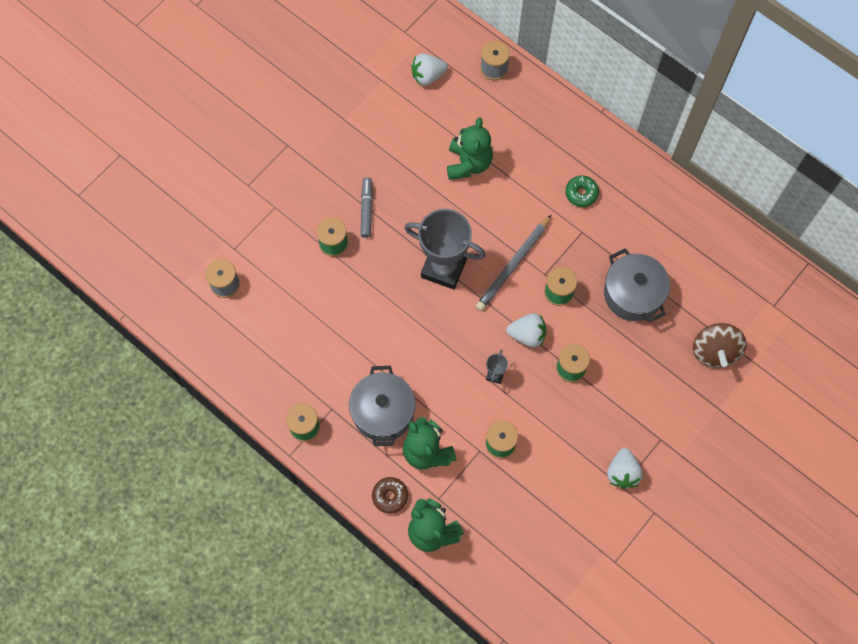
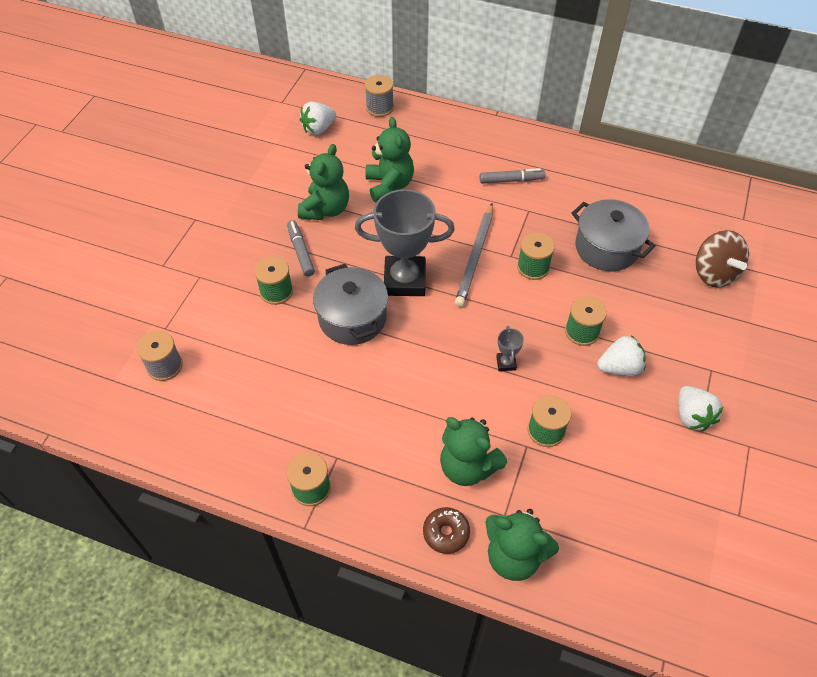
camera: 20 degrees left, 15 degrees down
(383, 412) = (398, 441): grey pot -> grey pot (352, 318)
(403, 171) = (325, 209): none -> green teddy bear
(527, 335) = (521, 315): white strawberry -> white strawberry (619, 367)
(581, 193) = (511, 180): green donut -> grey marker

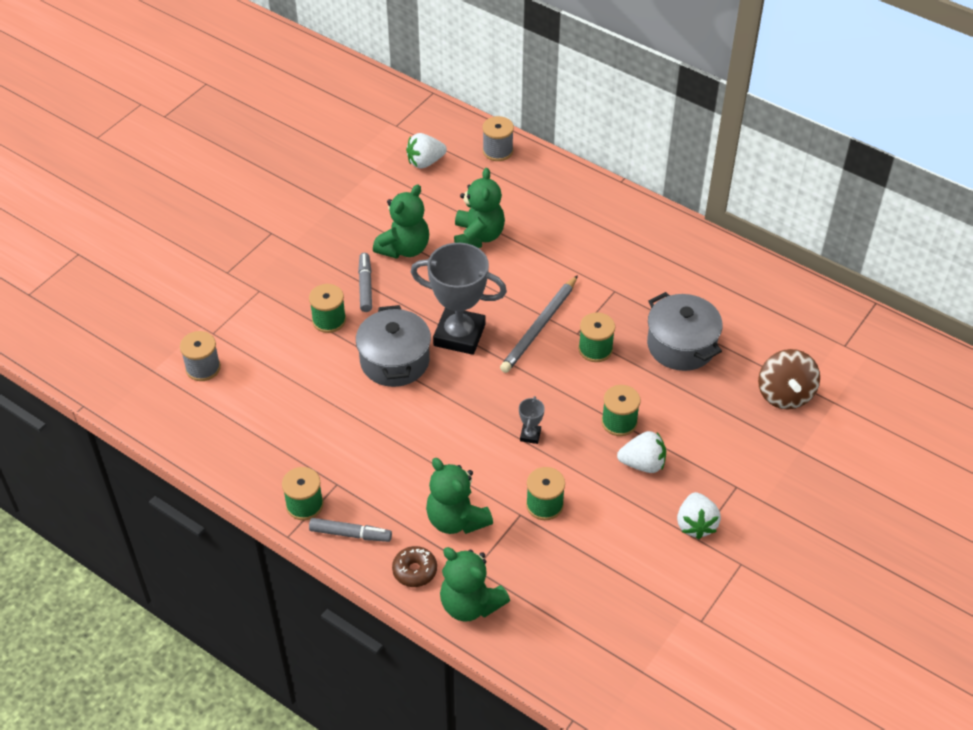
camera: 15 degrees right, 5 degrees down
(511, 180) = (609, 255): grey marker -> grey marker (350, 534)

